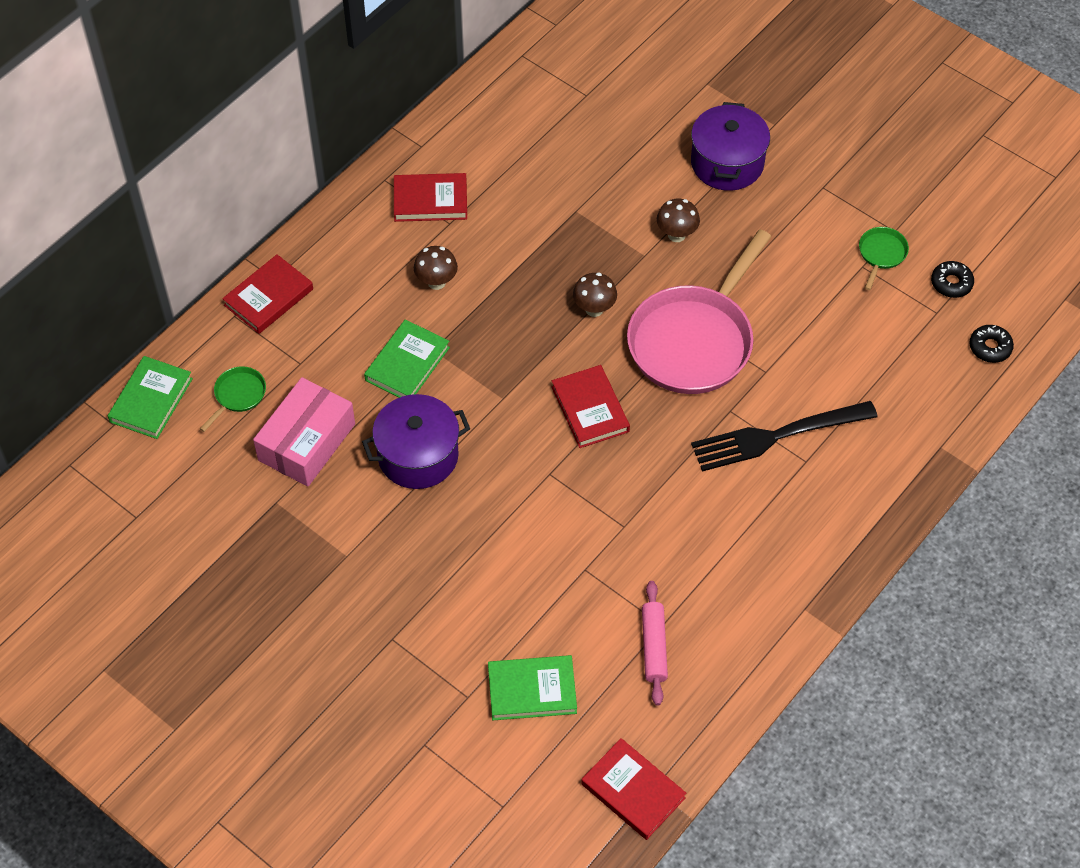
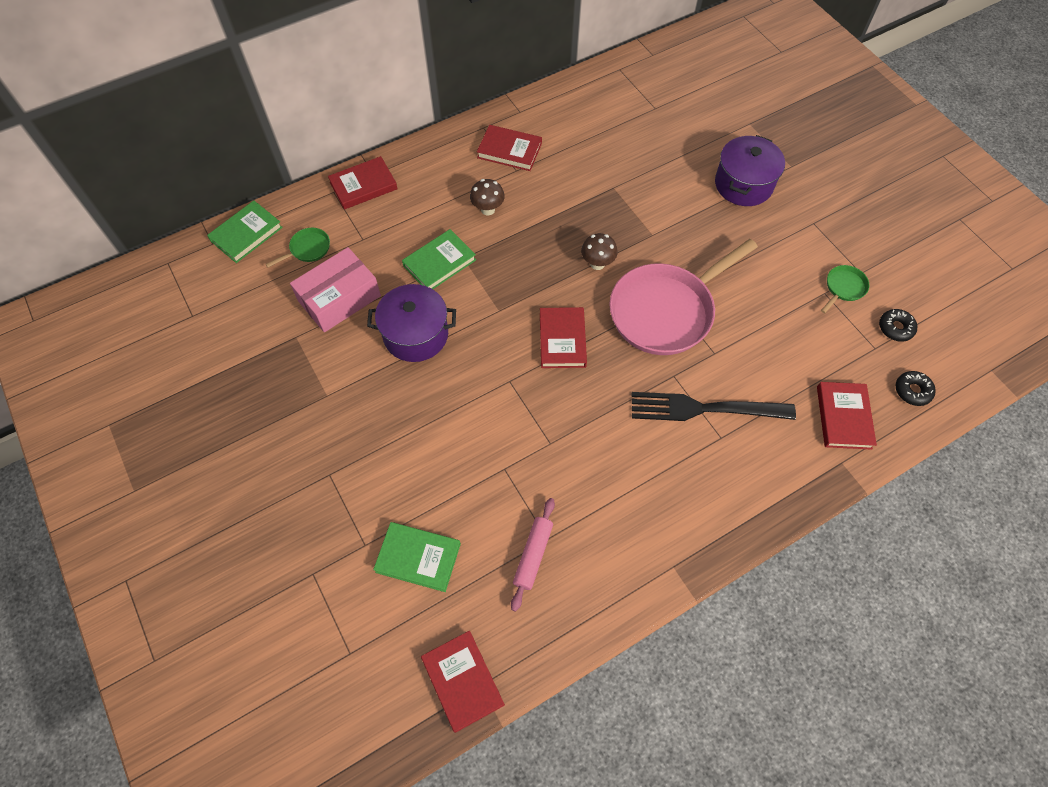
camera: 20 degrees right, 5 degrees up
(676, 235) = (683, 226): brown mushroom -> none
(927, 398) = (843, 417): none -> red book

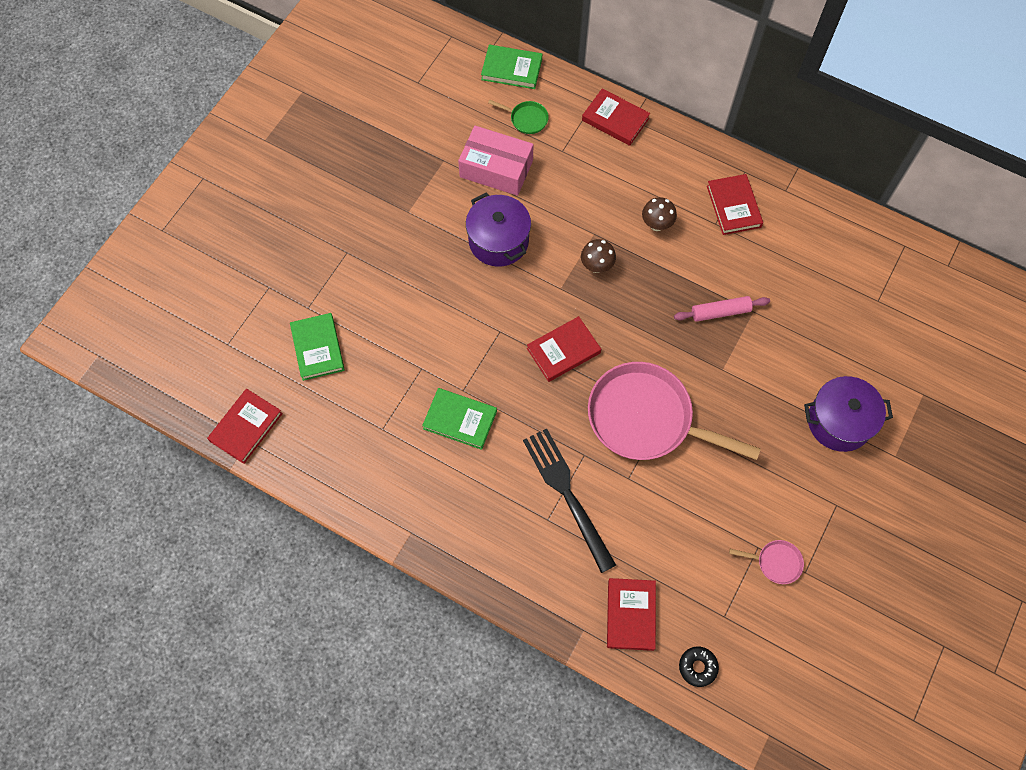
camera: 60 degrees right, 5 degrees up
(439, 263) = (577, 219): green book -> green book (460, 420)
(533, 555) = (363, 425): pink rolling pin -> pink rolling pin (720, 312)
(597, 264) = (659, 339): brown mushroom -> brown mushroom (596, 266)
(843, 288) = (776, 562): green pan -> pink pan
(843, 417) = (630, 615): red book -> red book turned 60 degrees counterclockwise
(895, 328) = (760, 627): black donut -> none

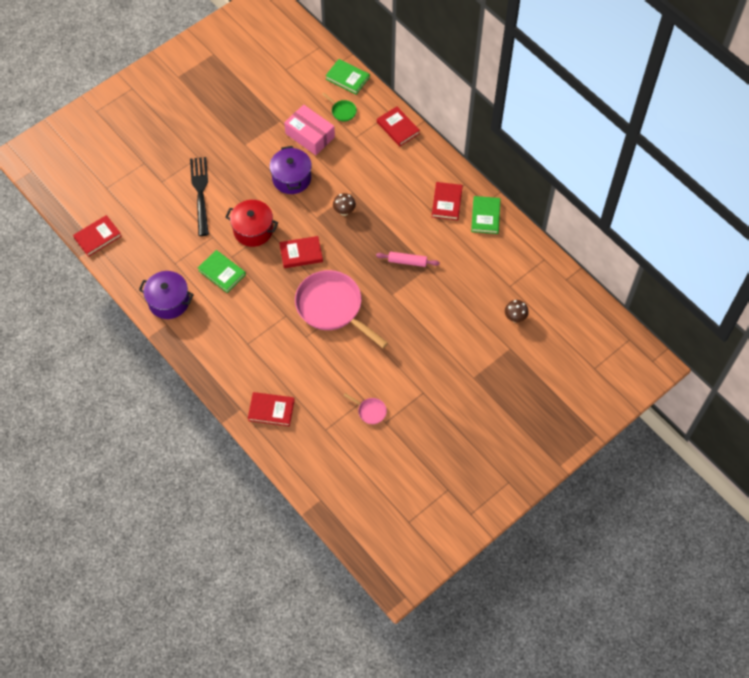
camera: 20 degrees right, 5 degrees down
(318, 348) = (157, 206): green book -> green book (485, 216)
(477, 338) = (253, 230): none -> red pot
(567, 494) = (265, 334): black fork -> black fork (200, 193)
(630, 615) = (271, 410): red book -> red book turned 75 degrees clockwise
(656, 225) = (393, 198): brown mushroom -> brown mushroom (515, 318)
(697, 667) = (296, 450): black donut -> none
(839, 422) = (448, 347): purple pot -> purple pot (169, 301)

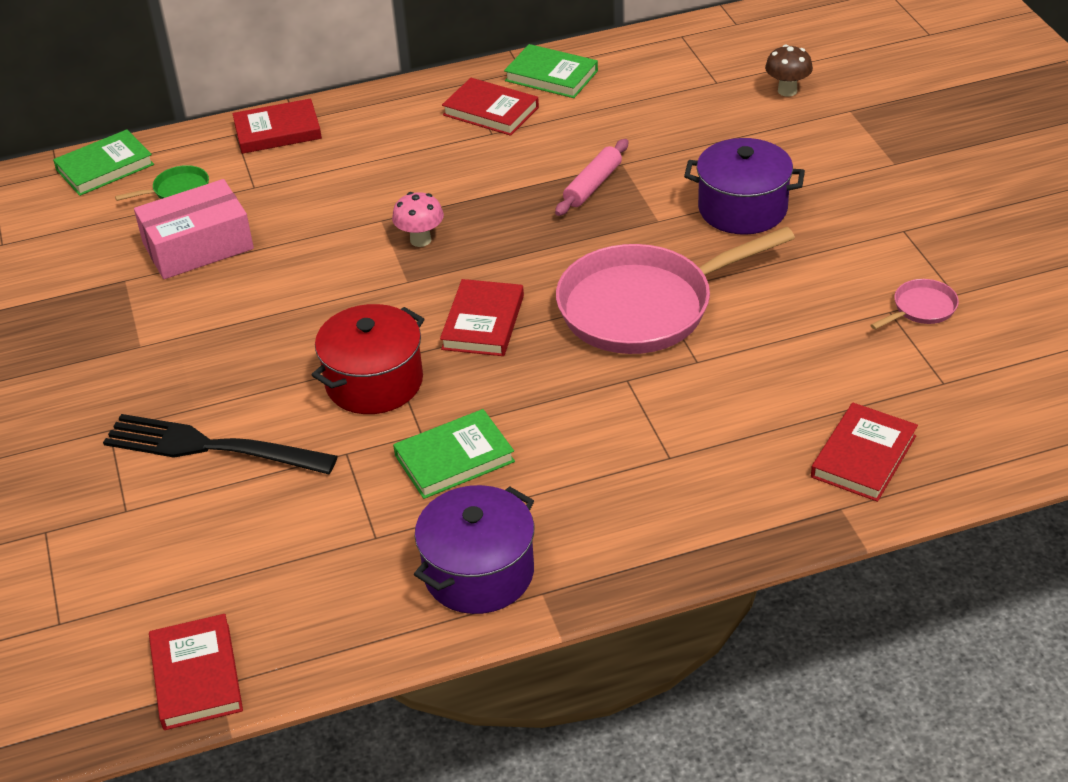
camera: 65 degrees left, 20 degrees down
(291, 178) = (283, 295): purple pot -> purple pot (742, 209)
(344, 211) = (420, 240): brown mushroom -> pink mushroom

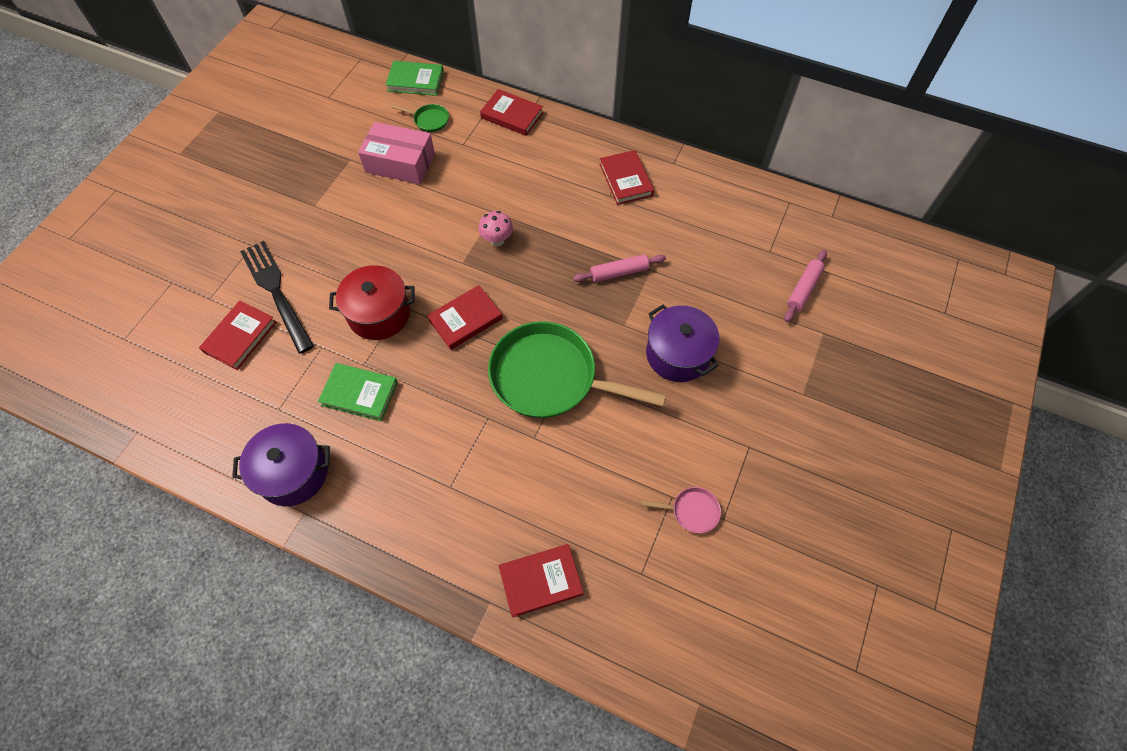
camera: 40 degrees right, 20 degrees up
(196, 676) = (135, 418): red book -> red book (240, 337)
(551, 76) = (684, 178): green book -> none
(644, 307) = (550, 377): pink pan -> green pan
(787, 91) = (803, 289): brown mushroom -> pink rolling pin

